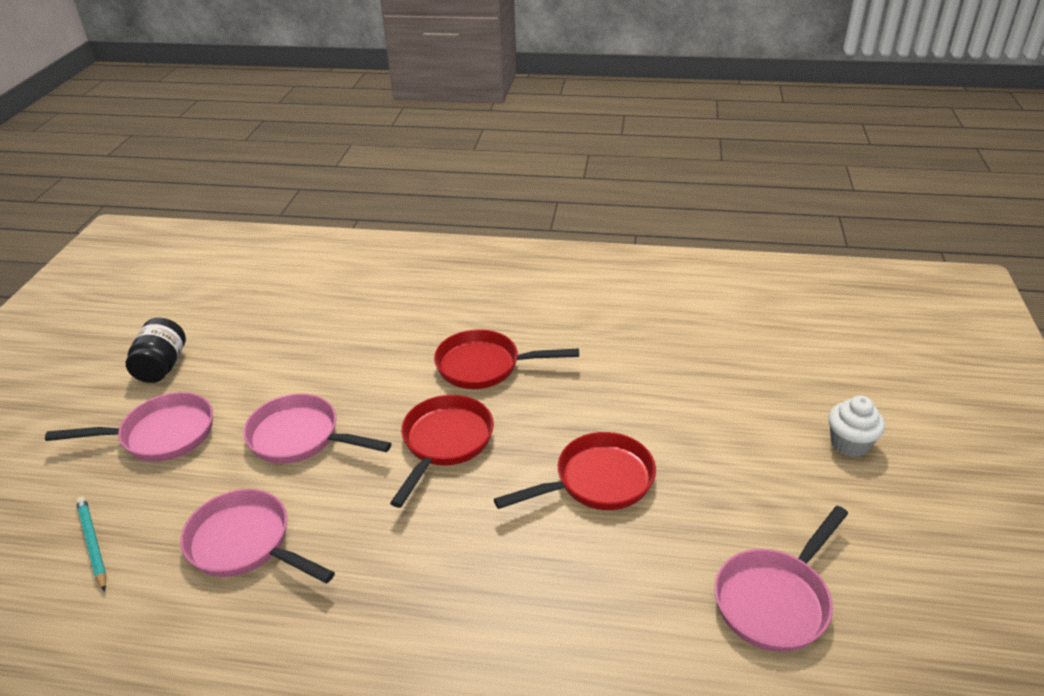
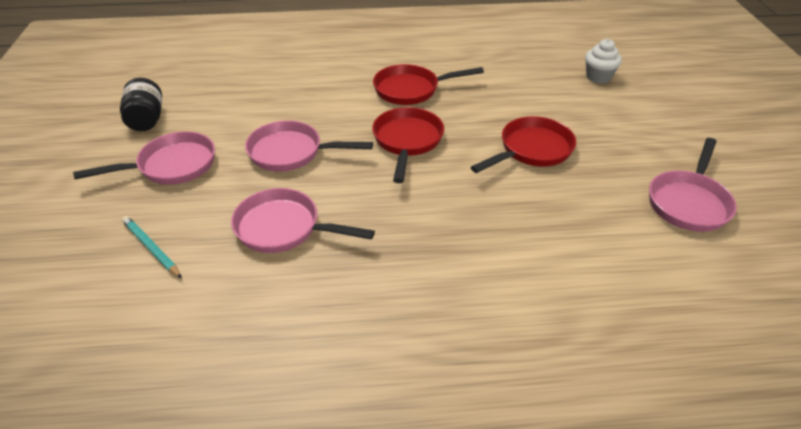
camera: 15 degrees left, 5 degrees up
(849, 444) = (688, 106): white cupcake -> white cupcake (598, 77)

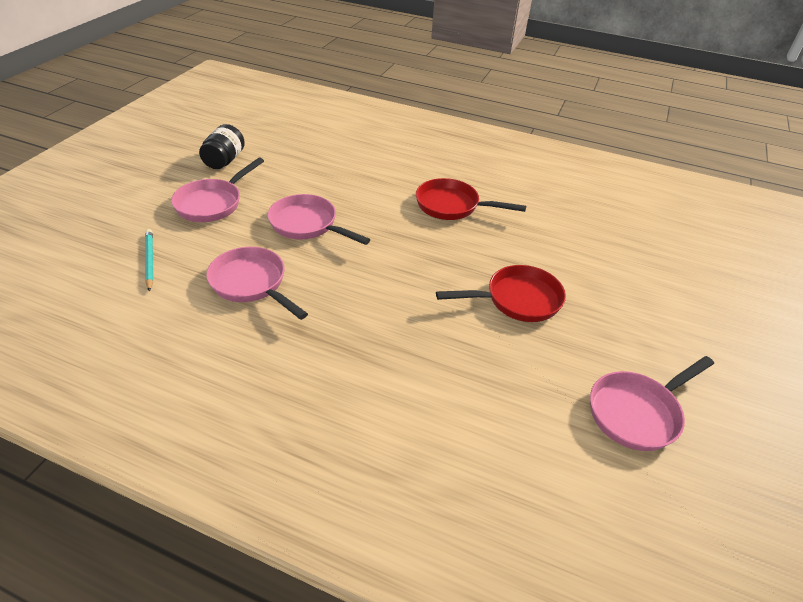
camera: 25 degrees right, 0 degrees up
(171, 166) = (212, 203): pink pan -> pink pan turned 120 degrees clockwise
(407, 141) = (409, 250): red pan -> none
(598, 77) = (649, 255): white cupcake -> none

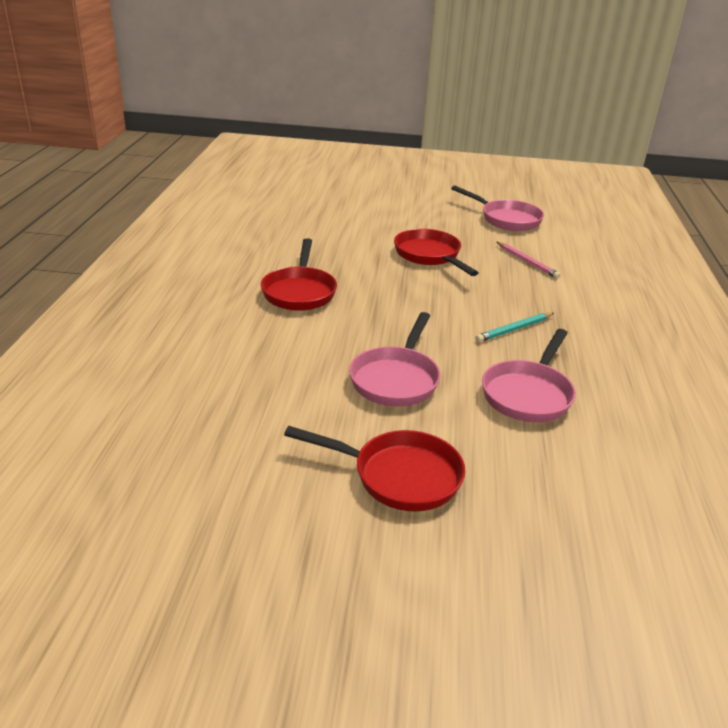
camera: 105 degrees left, 10 degrees down
(149, 260) = (560, 490): turquoise pencil -> turquoise pencil (514, 329)
(212, 203) = (399, 476): pink pan -> red pan
(224, 160) = (267, 505): black jar -> none
(494, 380) = (527, 262): none -> pink pencil

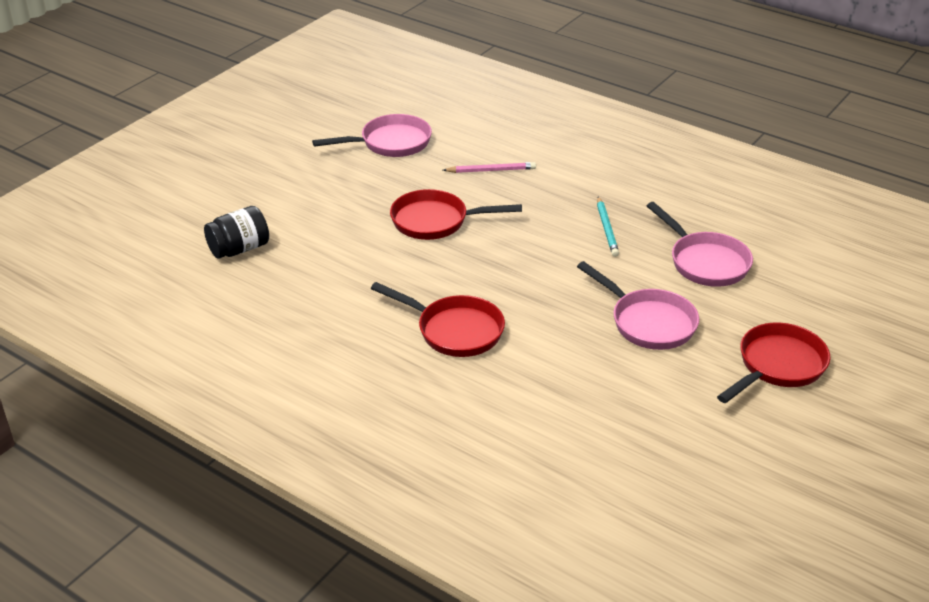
camera: 60 degrees left, 5 degrees up
(320, 202) = (239, 249): none -> black jar

